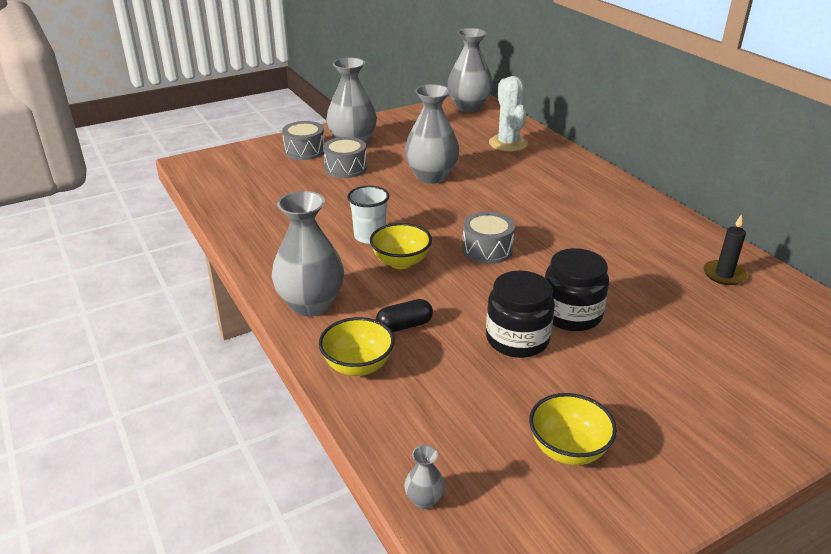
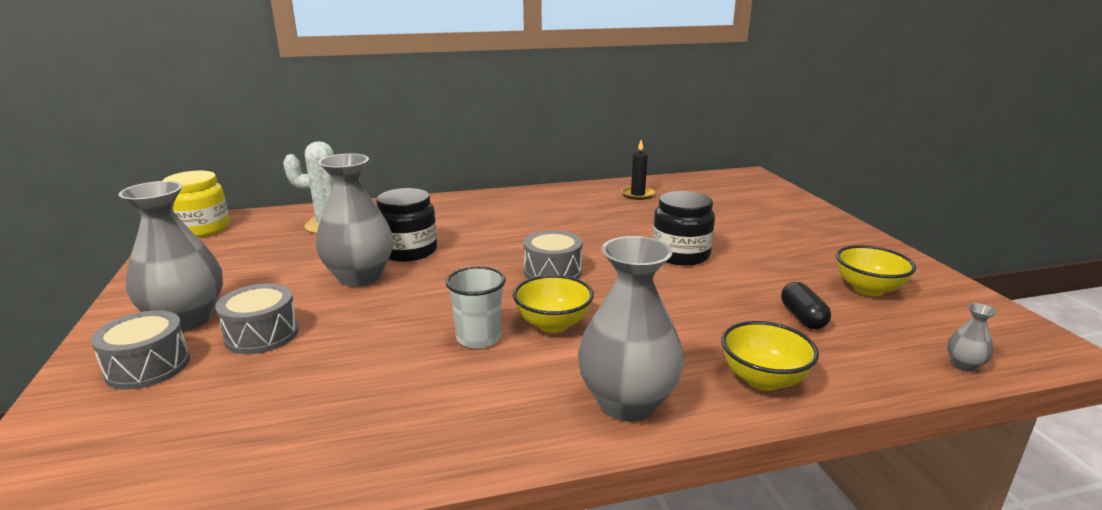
camera: 75 degrees left, 10 degrees down
(404, 326) = (687, 339): black capsule -> black capsule (802, 317)
(468, 107) = (201, 229): grey vase -> yellow jar
(517, 339) = (716, 283): black jar -> black jar (408, 251)

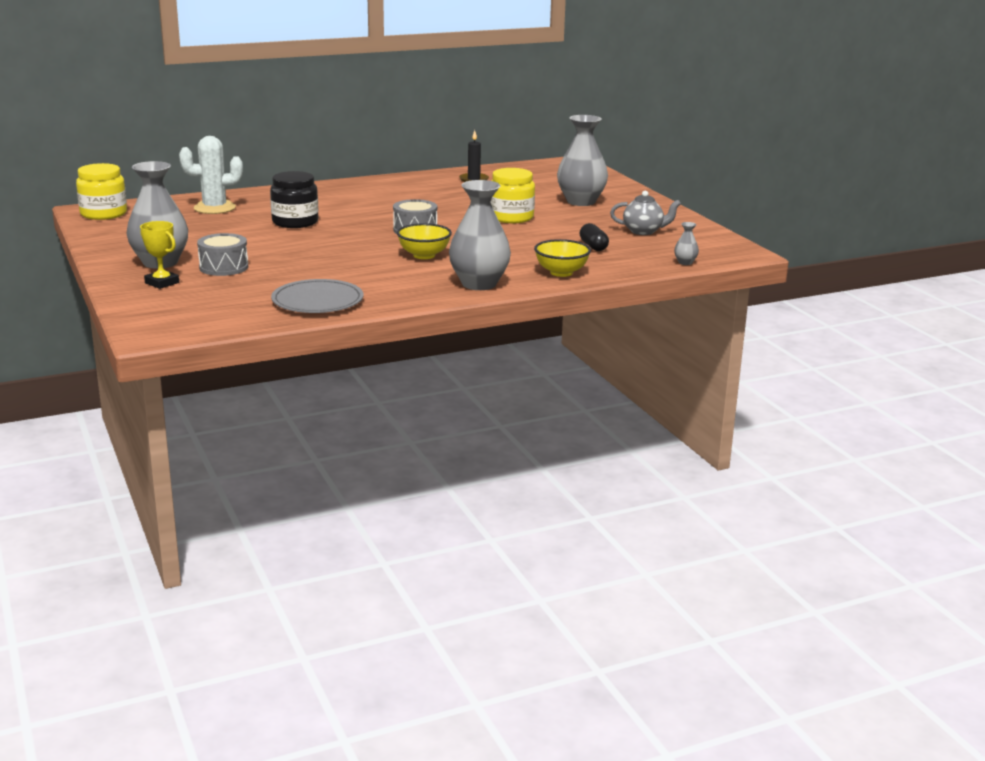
camera: 10 degrees left, 0 degrees up
(148, 366) = (162, 283): grey drum -> yellow trophy
(347, 435) = (317, 301): none -> grey plate
(360, 277) = (268, 238): grey vase -> grey vase (581, 202)
(478, 338) = (376, 263): white cup -> none
(680, 254) = (511, 217): black jar -> yellow jar
(868, 289) = (643, 231): yellow bowl -> grey teapot

